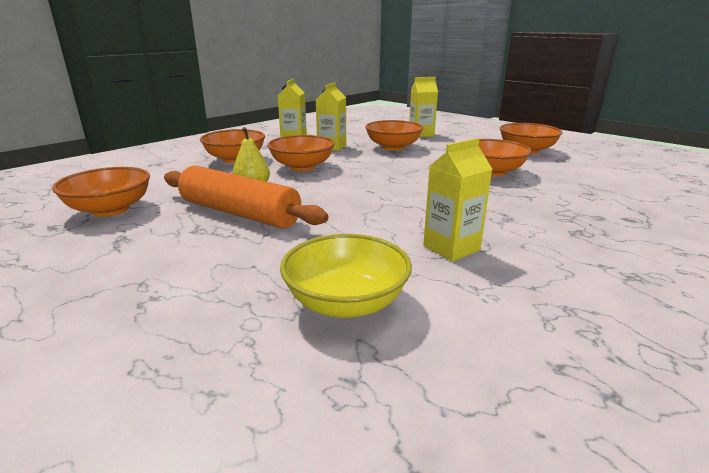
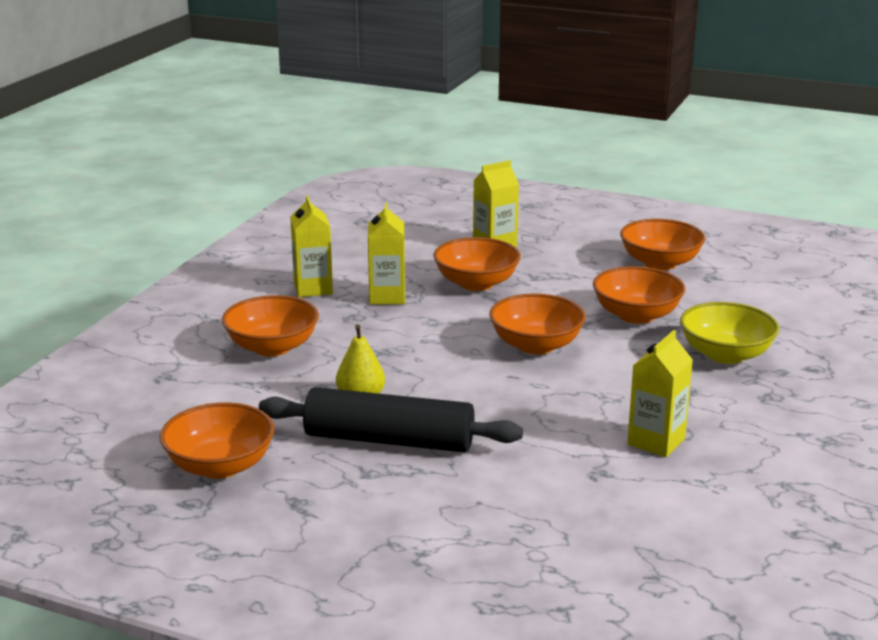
camera: 20 degrees left, 0 degrees up
(239, 213) = (389, 440): orange rolling pin -> black rolling pin
(302, 167) = (385, 347): orange bowl -> orange bowl (536, 345)
(346, 302) = (601, 519): yellow bowl -> yellow bowl (725, 354)

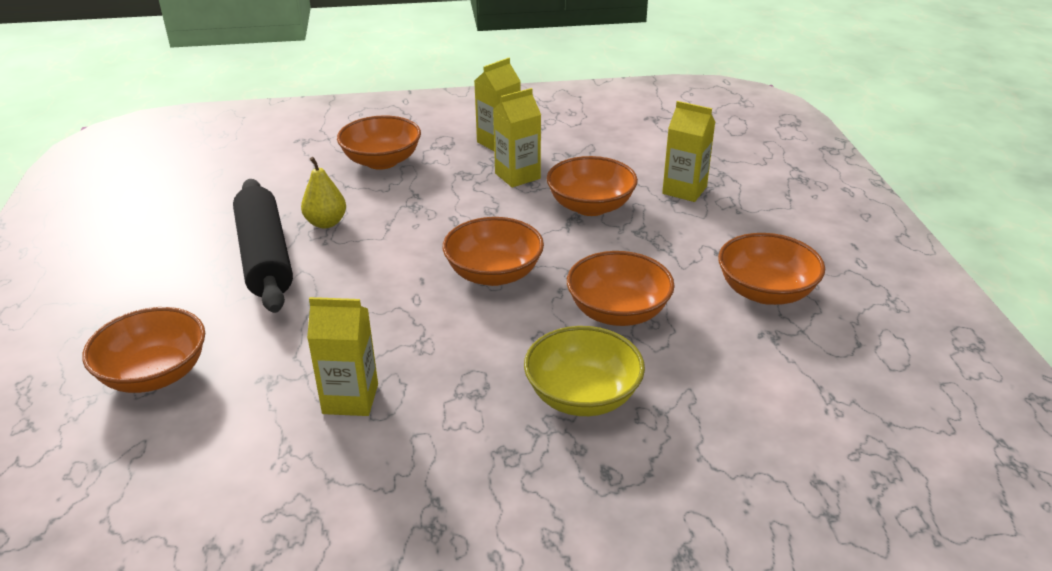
camera: 60 degrees right, 10 degrees up
(220, 466) = (187, 204): orange bowl -> orange bowl (155, 374)

